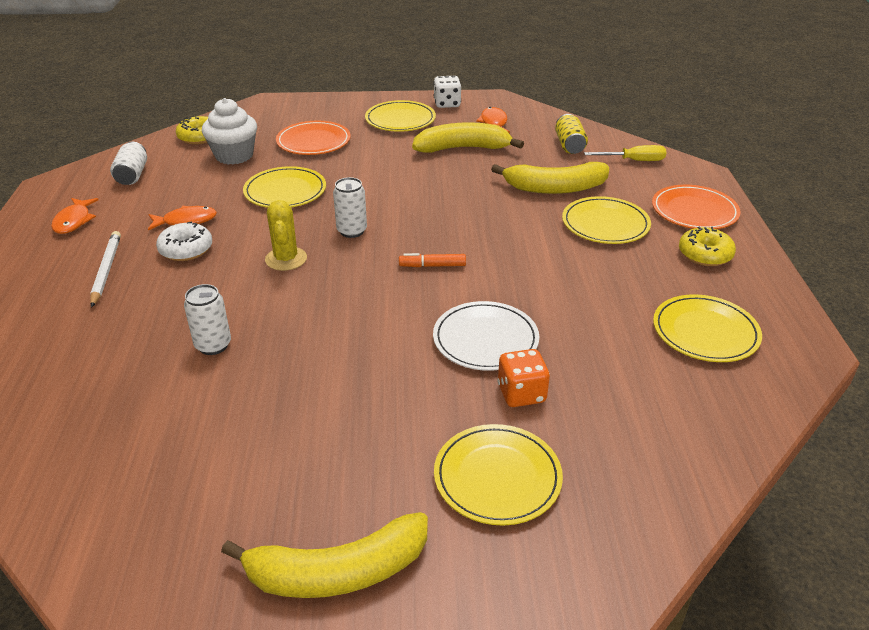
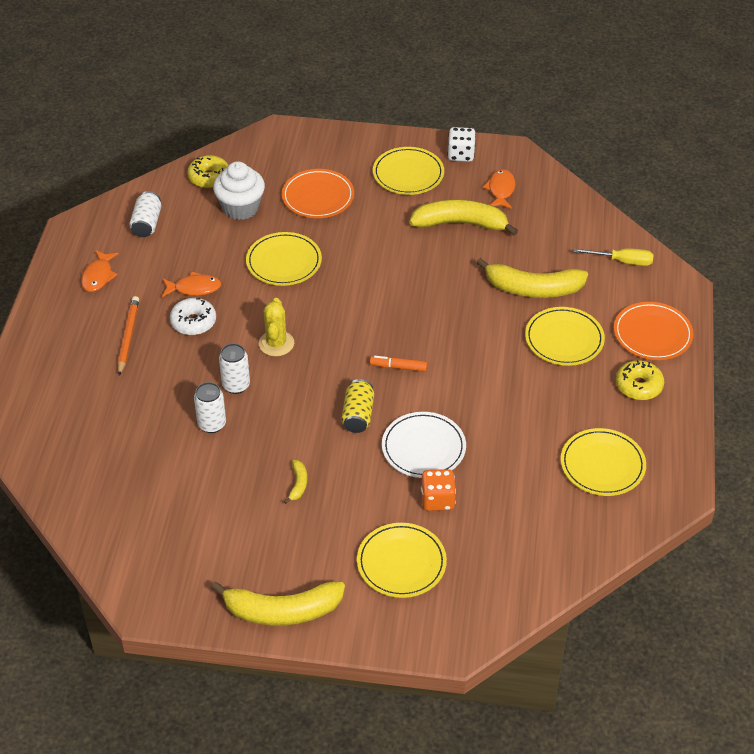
camera: 10 degrees right, 10 degrees up
(106, 270) = (128, 336): white pencil -> orange pencil
(334, 398) = (298, 484): none -> yellow banana
(352, 231) = (336, 318): white can -> white can (236, 385)
(569, 145) = (566, 232): yellow can -> yellow can (358, 415)

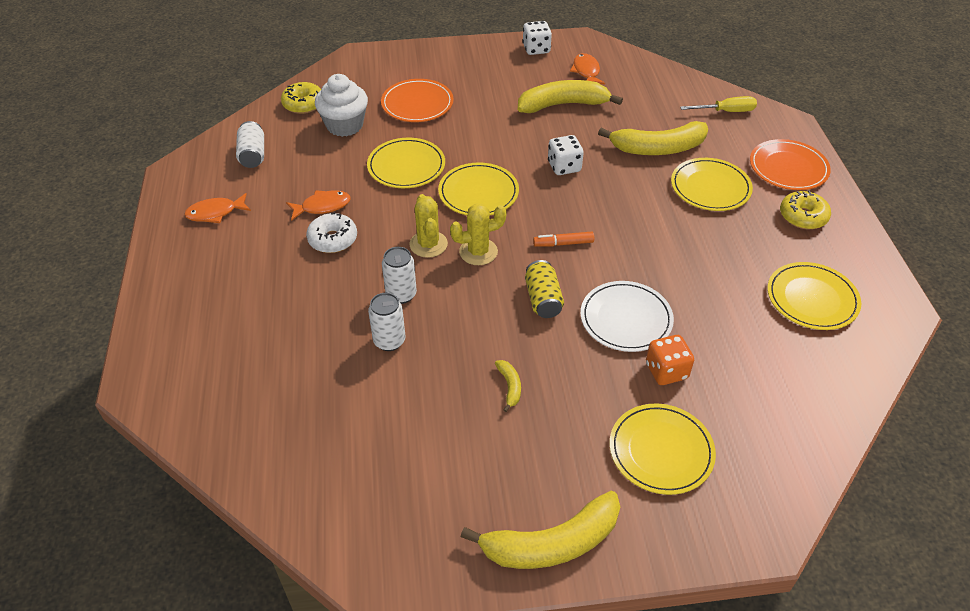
camera: 15 degrees left, 0 degrees up
(98, 276) = (215, 213): orange fish -> orange fish turned 75 degrees clockwise
(128, 336) = (266, 267): orange pencil -> none
(318, 359) = (478, 252): none -> yellow cactus
(408, 174) = (495, 72): yellow plate -> yellow plate (478, 192)
(432, 291) = (564, 167): none -> white dice

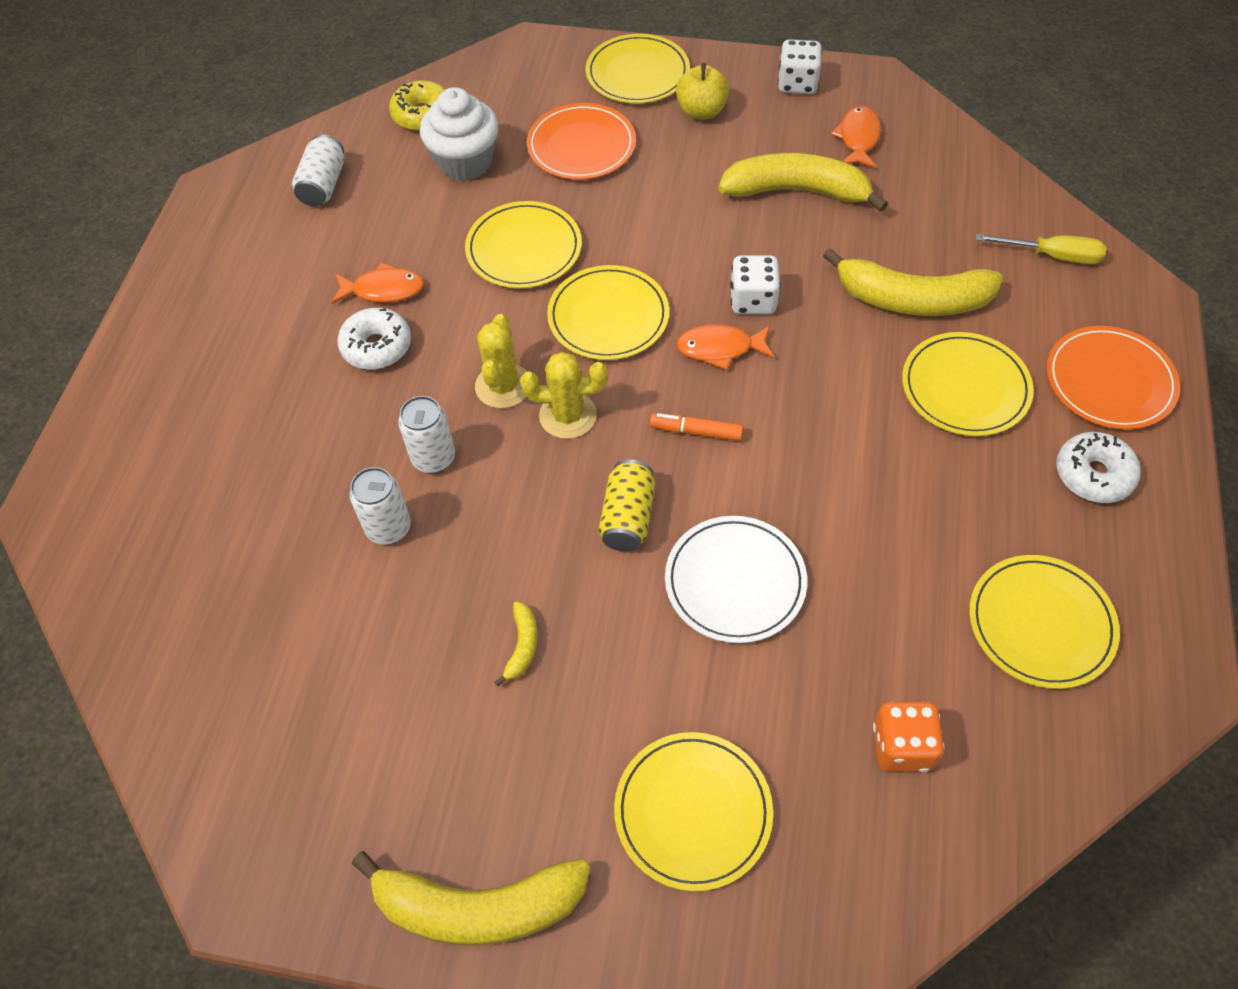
camera: 20 degrees right, 10 degrees up
(215, 213) = (240, 268): orange fish -> orange fish (720, 348)
(434, 59) = (637, 73): none -> yellow plate
(484, 73) = (701, 111): none -> yellow apple
(666, 371) = (757, 684): orange dice -> orange dice (902, 746)
(803, 216) = (1093, 475): yellow donut -> white donut

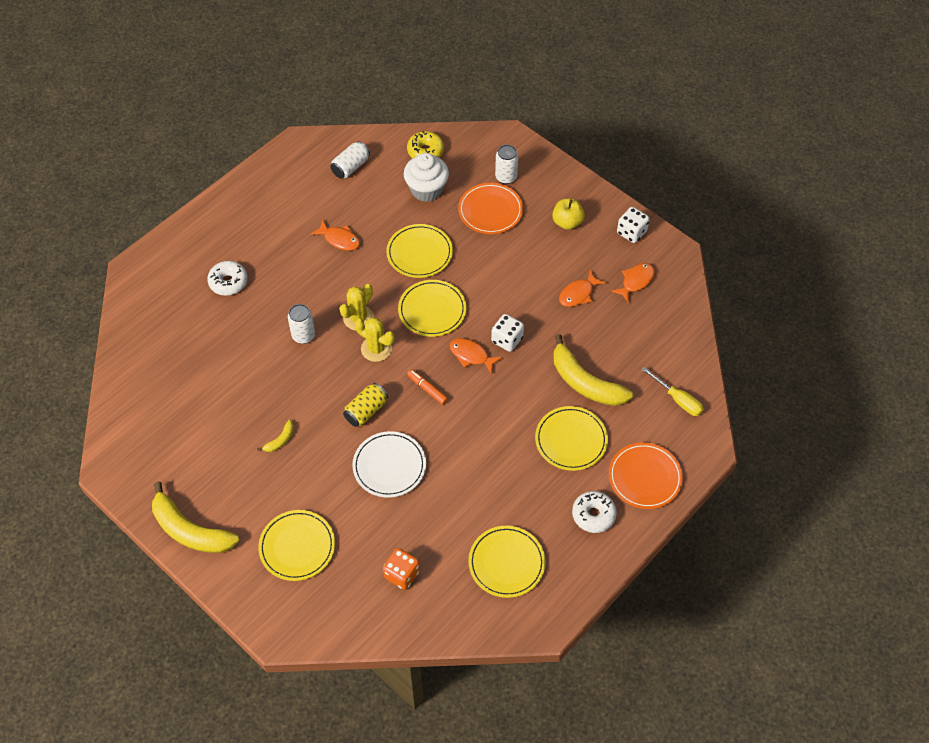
camera: 30 degrees right, 0 degrees up
(377, 347) = (316, 267): white donut -> white donut (228, 282)
(388, 528) = (262, 357): white can -> white can (506, 177)
(637, 73) = (552, 182): yellow plate -> none
(797, 191) = (578, 294): yellow banana -> orange fish

